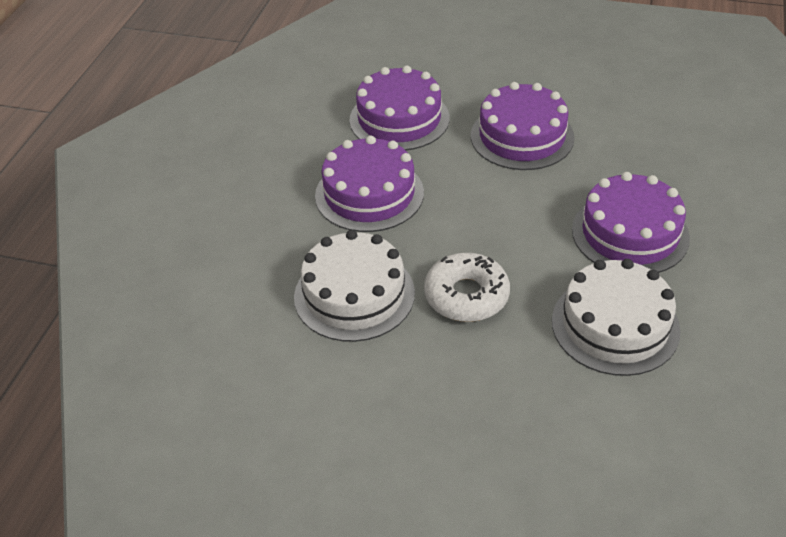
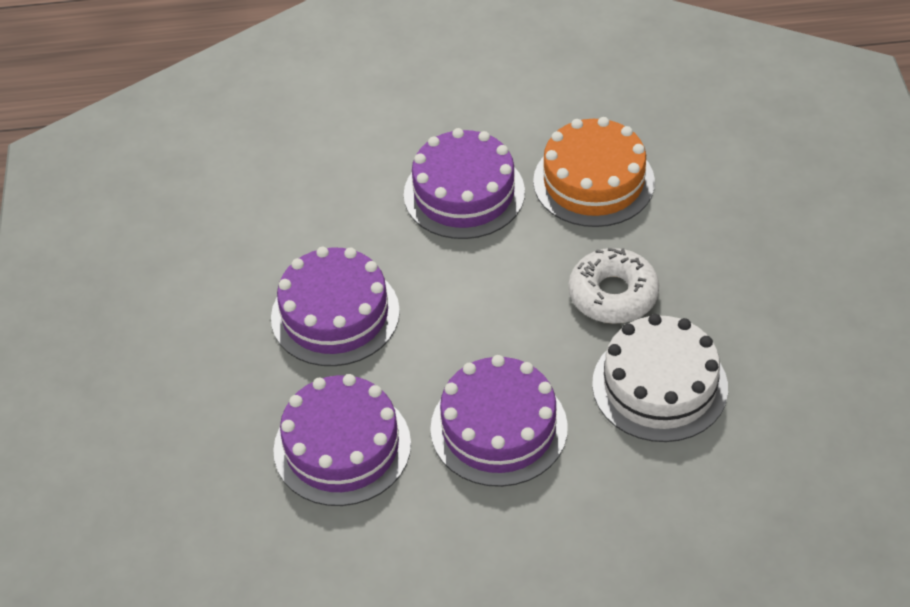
camera: 110 degrees left, 5 degrees up
(615, 325) = (593, 181): white cake -> orange cake

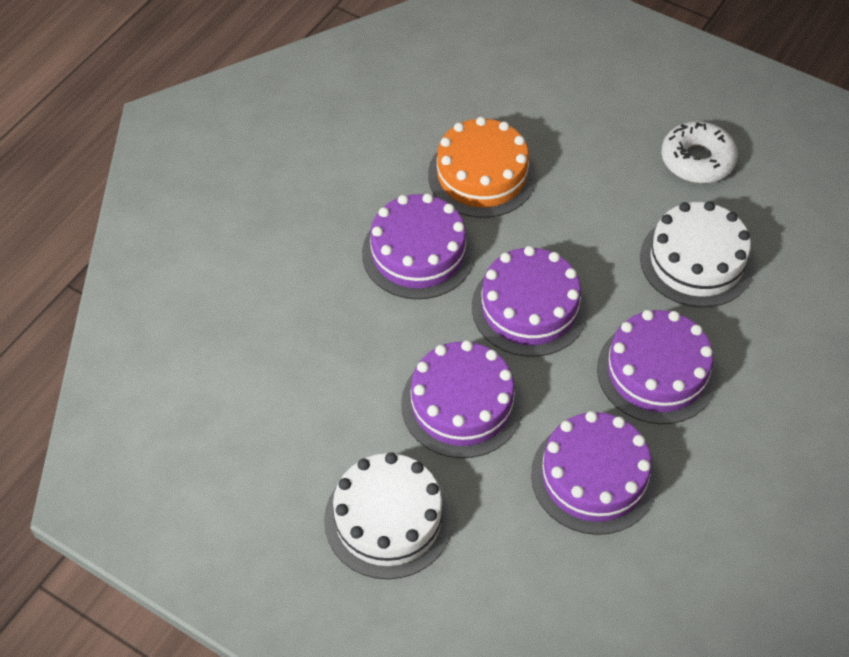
camera: 55 degrees left, 5 degrees up
(181, 336) = (388, 519): none -> white cake
(480, 298) = (529, 308): none -> purple cake
(613, 294) = (595, 233): white donut -> white donut (697, 160)

